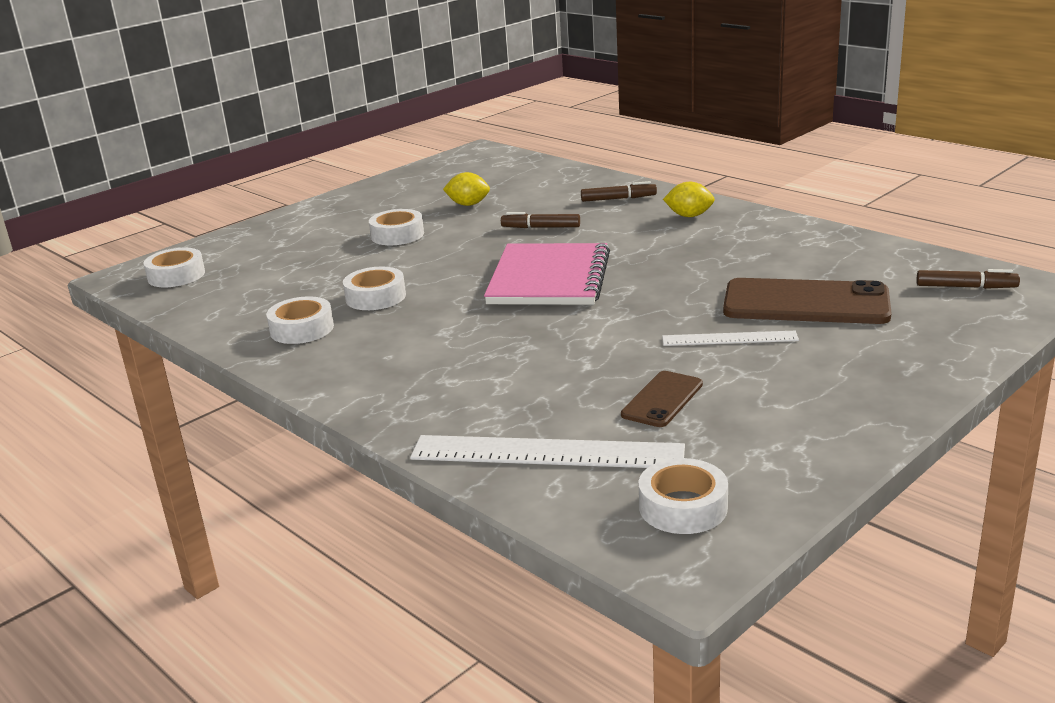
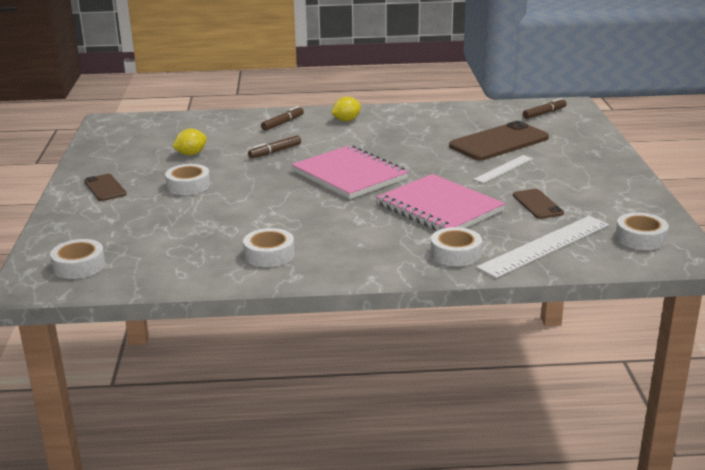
camera: 50 degrees left, 0 degrees up
(339, 213) = (105, 188): none -> brown phone
(375, 297) = (270, 221): white tape -> white tape (455, 253)
(548, 353) = (439, 208): none -> pink notebook

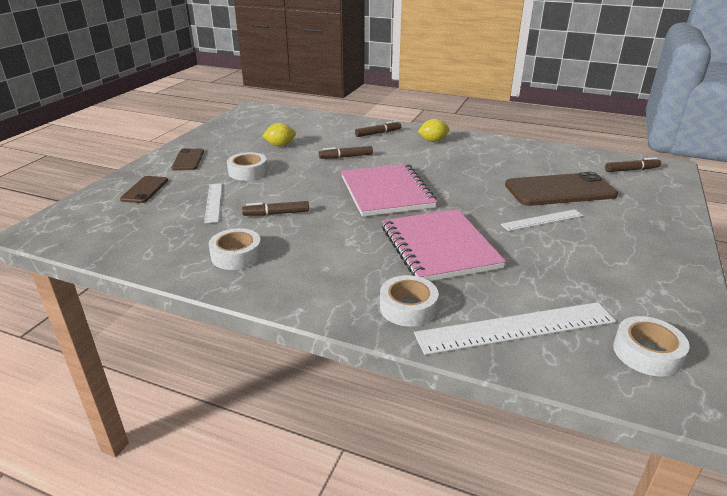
camera: 25 degrees right, 5 degrees up
(79, 266) = (88, 223): white tape -> none
(188, 219) = (213, 202): none -> white ruler
(265, 215) = (276, 214): none -> brown marker
(537, 204) = (547, 271): brown phone -> brown phone (145, 190)

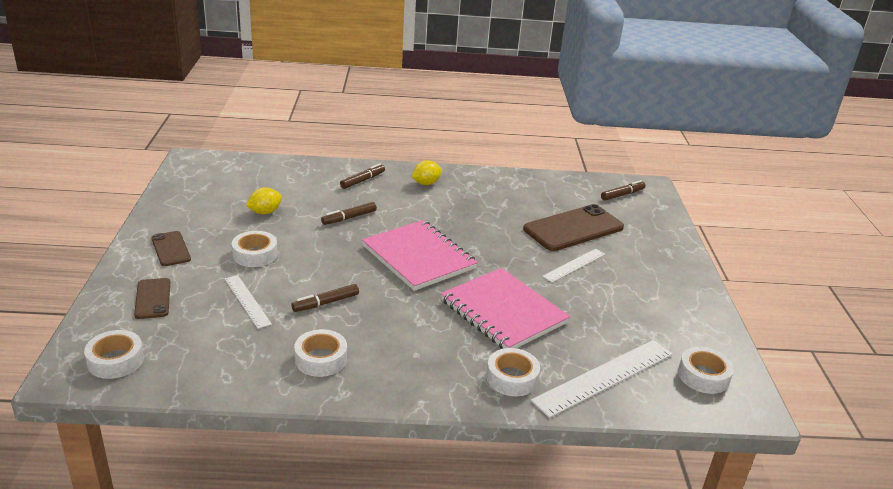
camera: 25 degrees left, 0 degrees up
(78, 226) = (115, 360): none -> white tape

